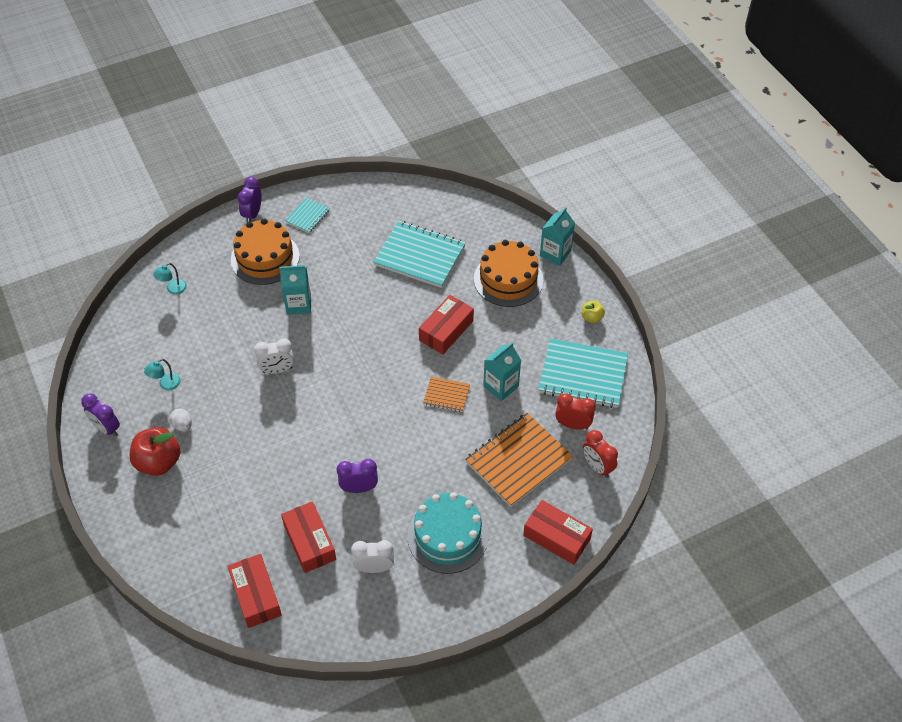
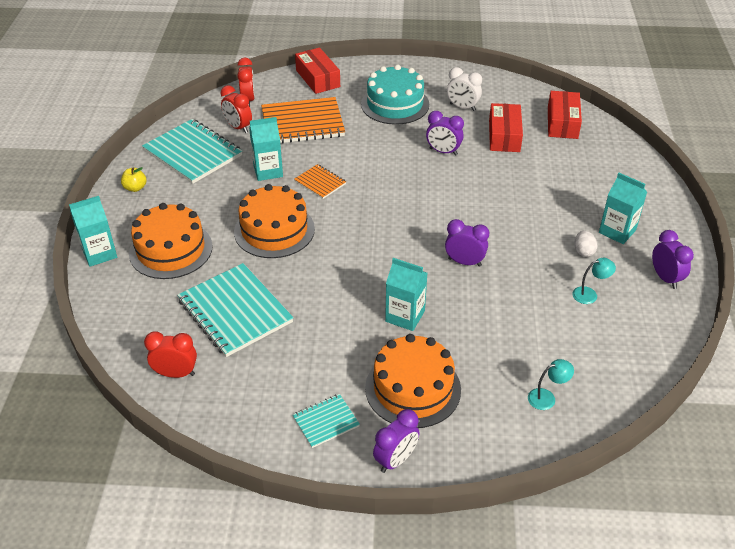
camera: 150 degrees left, 10 degrees down
(159, 462) = (617, 231): red apple -> turquoise carton
(277, 370) = (464, 262): white clock -> purple clock
(421, 203) = (176, 373): none -> red clock
(446, 330) = (274, 230): red box -> orange cake

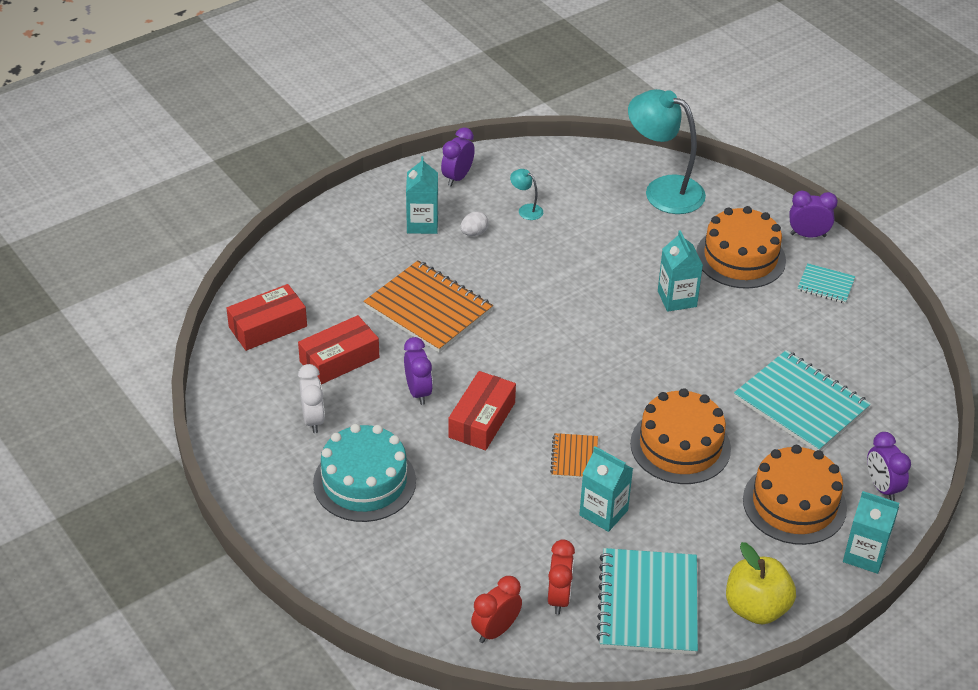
camera: 130 degrees left, 0 degrees up
(135, 188) = (756, 608): yellow apple -> yellow apple, size x1.96
(176, 373) = (899, 394): red clock -> none
(235, 311) = (801, 404): turquoise notebook -> turquoise notebook turned 60 degrees counterclockwise
(302, 123) = (488, 542): orange notebook -> orange notebook (428, 309)
(318, 78) = (378, 592): red box -> red box (482, 420)
(464, 262) = (571, 296): purple clock -> purple clock (882, 487)
(547, 397) = (663, 190): turquoise lamp -> turquoise lamp, size x2.44

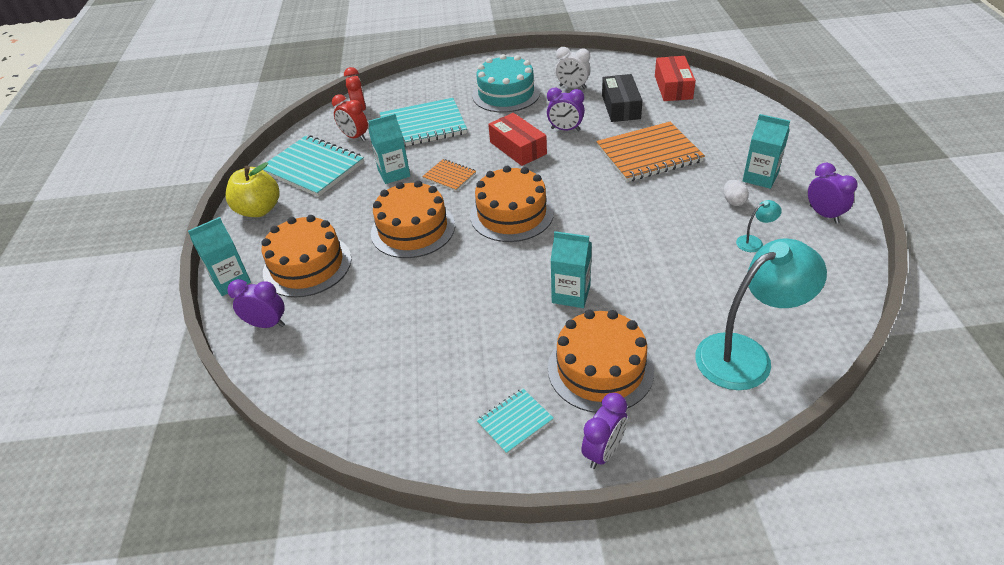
camera: 125 degrees right, 0 degrees up
(339, 359) = (621, 107): red box -> black box
(601, 378) = (511, 214): none -> orange cake
(801, 404) = (388, 318): turquoise notebook -> turquoise notebook (423, 126)

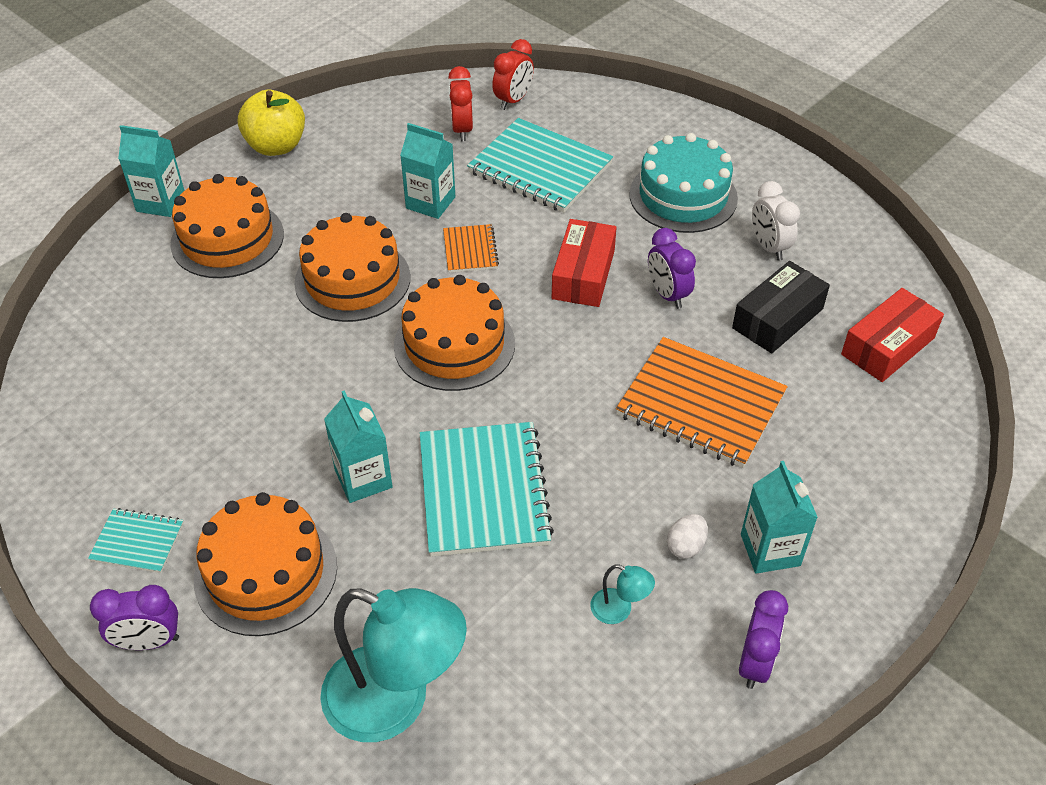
camera: 45 degrees right, 5 degrees up
(267, 324) = (125, 269): purple clock -> none
(313, 167) = (379, 136): turquoise notebook -> turquoise notebook (483, 491)

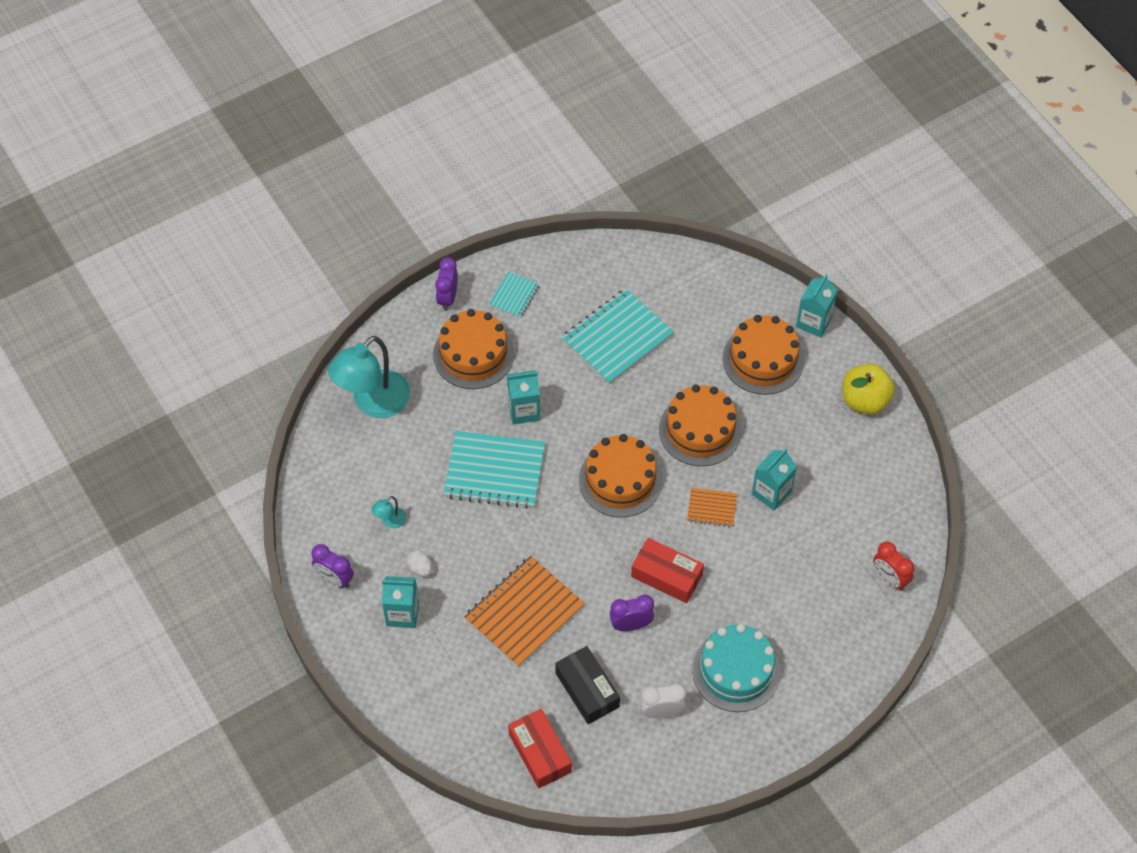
camera: 105 degrees right, 10 degrees up
(462, 130) = (857, 532): red clock -> none
(540, 168) = (795, 577): turquoise notebook -> turquoise notebook (617, 338)

